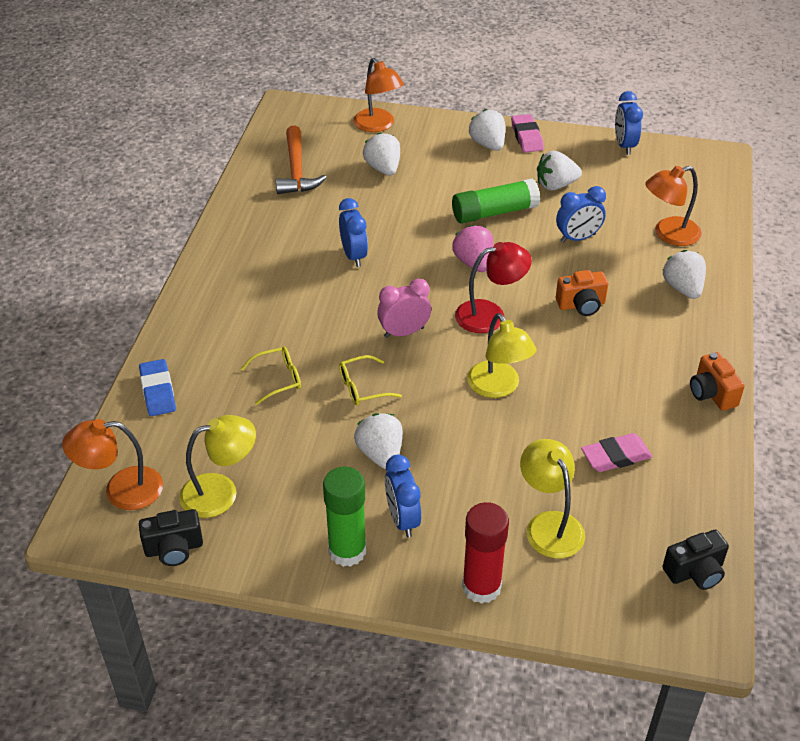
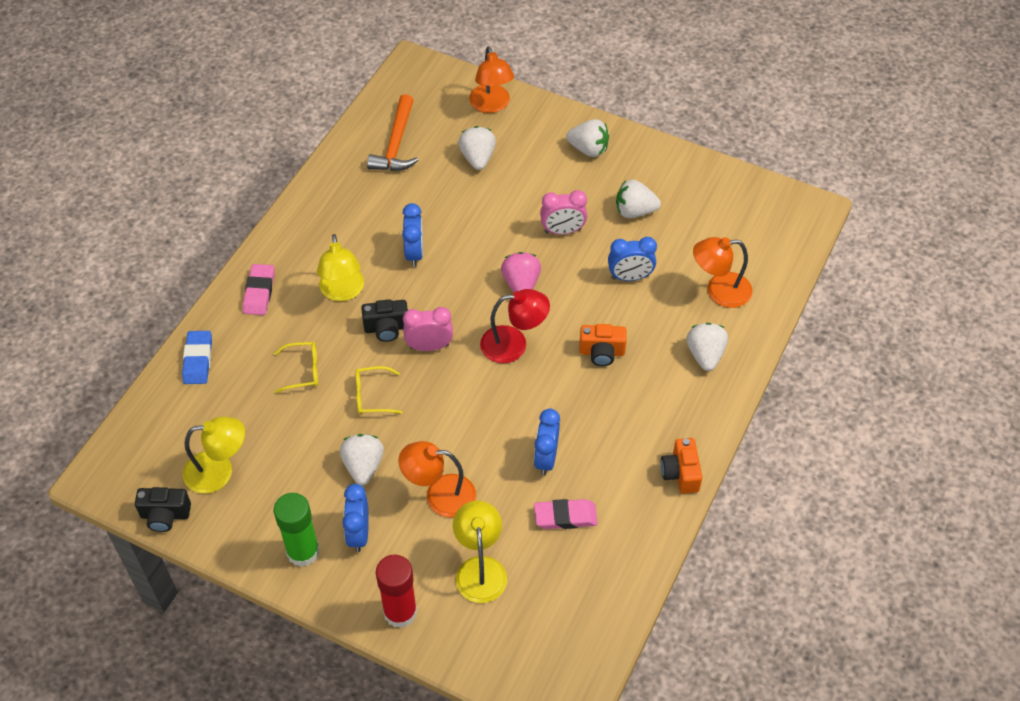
camera: 15 degrees right, 10 degrees up
(121, 490) = (139, 450): orange lamp -> orange lamp (440, 495)
(488, 144) = (588, 149): white strawberry -> white strawberry turned 120 degrees clockwise
(494, 212) = (563, 231): green glue stick -> pink clock
(498, 387) = (490, 423): yellow lamp -> yellow lamp (342, 292)
(526, 137) = (630, 147): pink eraser -> pink eraser (259, 292)
(624, 145) = (722, 177): blue clock -> blue clock (546, 458)
(695, 572) = (585, 643): black camera -> black camera (386, 328)

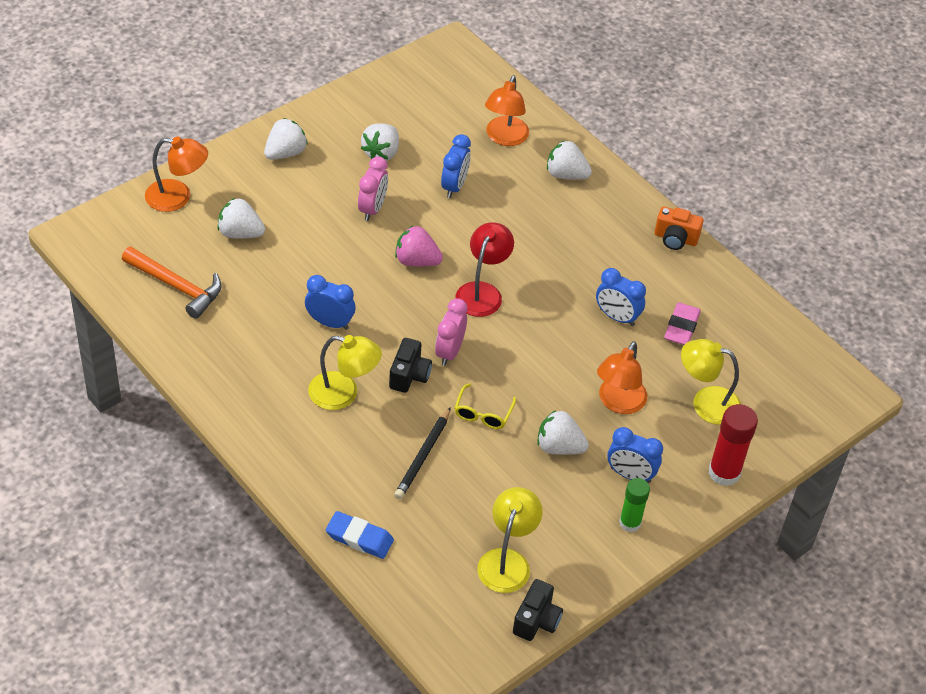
camera: 70 degrees left, 5 degrees down
(259, 292) = (302, 460): pink eraser -> none
(303, 371) = (423, 456): yellow glasses -> black pencil
(303, 551) = (630, 523): green glue stick -> green glue stick, size x0.67
(602, 352) = (525, 237): orange camera -> none

